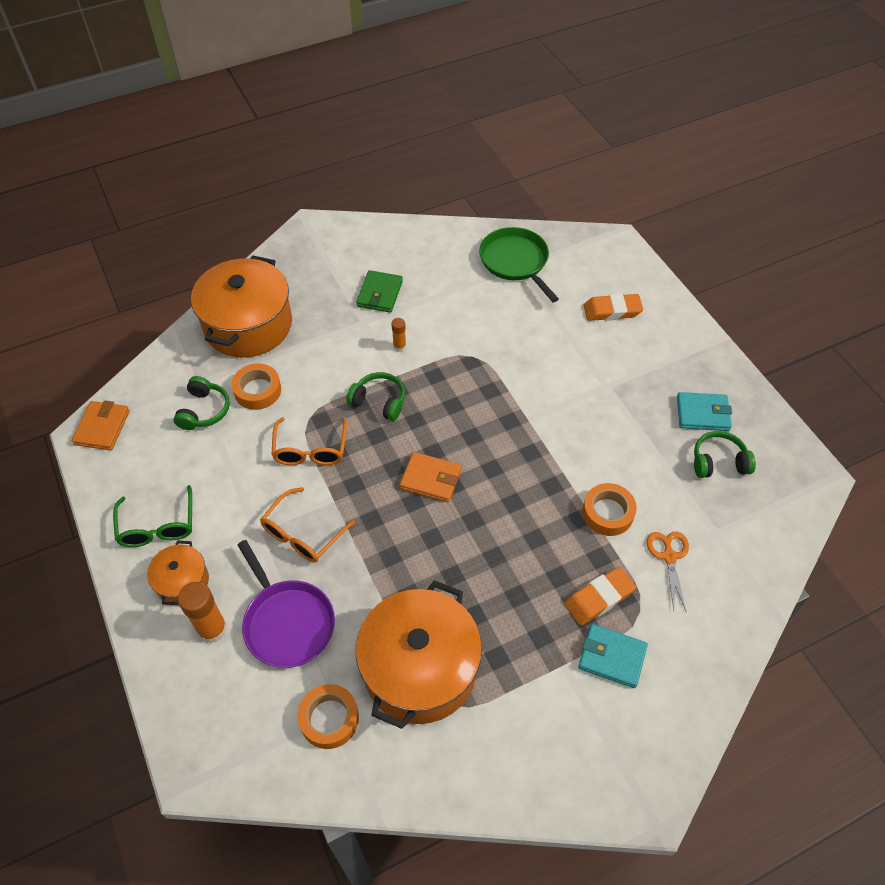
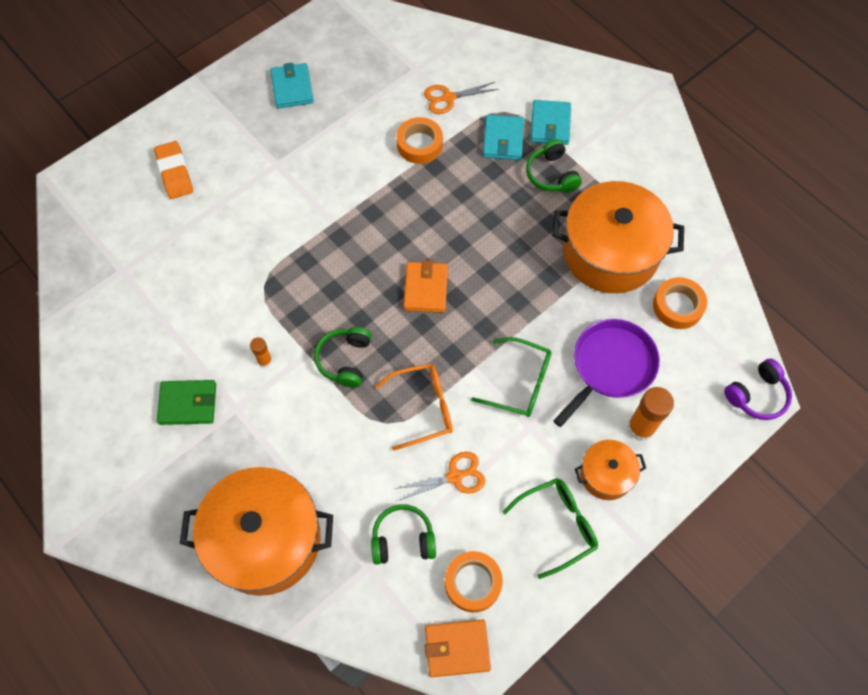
camera: 105 degrees left, 10 degrees up
(194, 766) = (757, 395): none -> purple headphones
(238, 459) = (455, 476): none -> orange scissors
(257, 390) = (360, 490): orange tape -> orange tape (473, 583)
(303, 534) = (520, 383): orange glasses -> green glasses
(515, 262) = (113, 274): green pan -> none
(599, 598) = (503, 140): orange eraser -> turquoise wallet
(718, 462) = (343, 73): green headphones -> green headphones (551, 174)

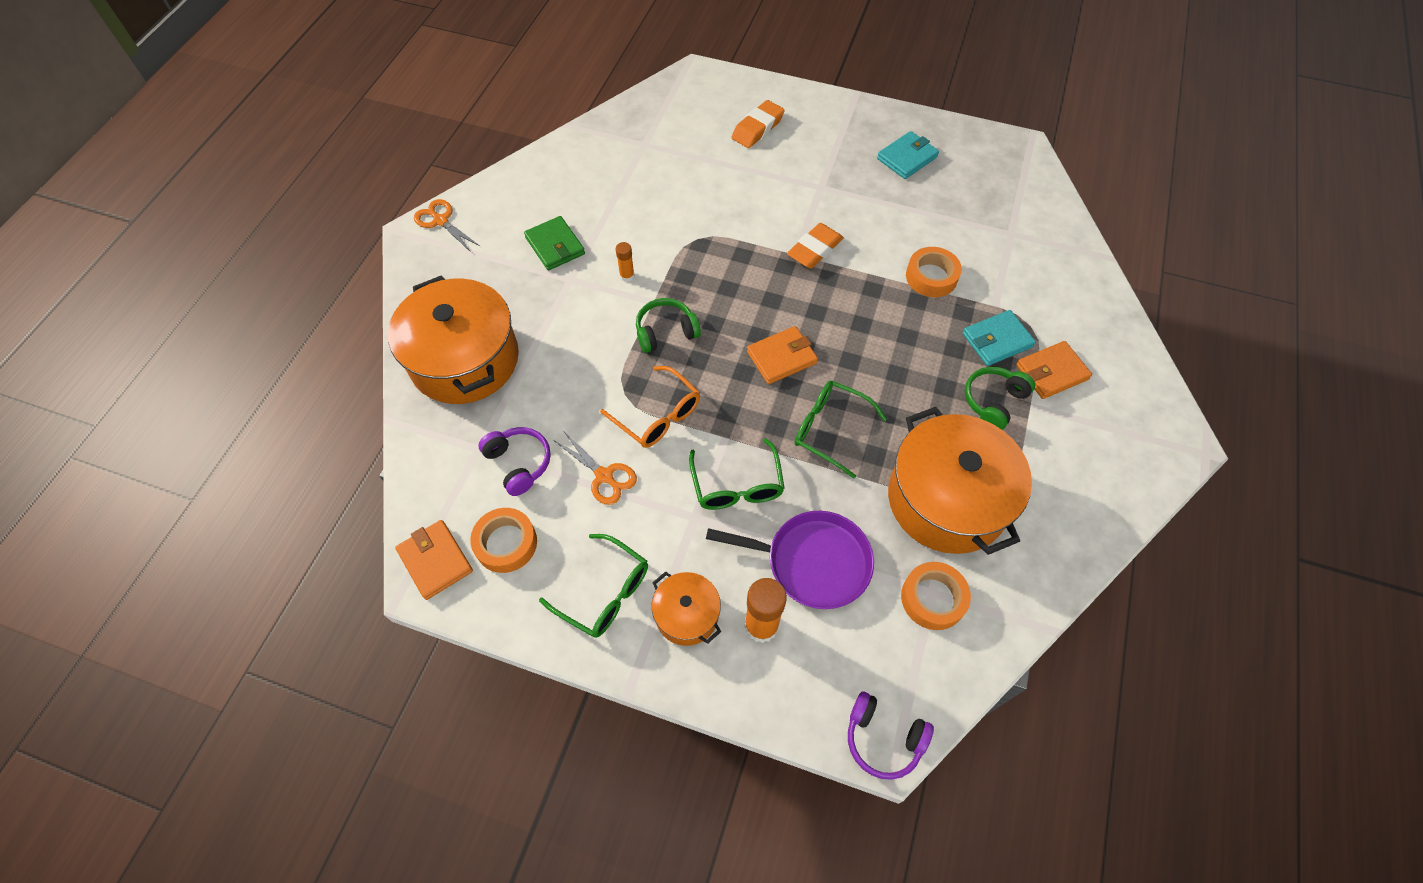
camera: 60 degrees right, 5 degrees down
(338, 206) = (814, 250): none -> orange eraser
(403, 539) = (519, 463): green headphones -> purple headphones
(448, 98) = (1003, 273): orange scissors -> orange scissors (440, 221)
(510, 292) = (830, 430): none -> green glasses
(550, 125) = (1051, 372): turquoise wallet -> orange wallet

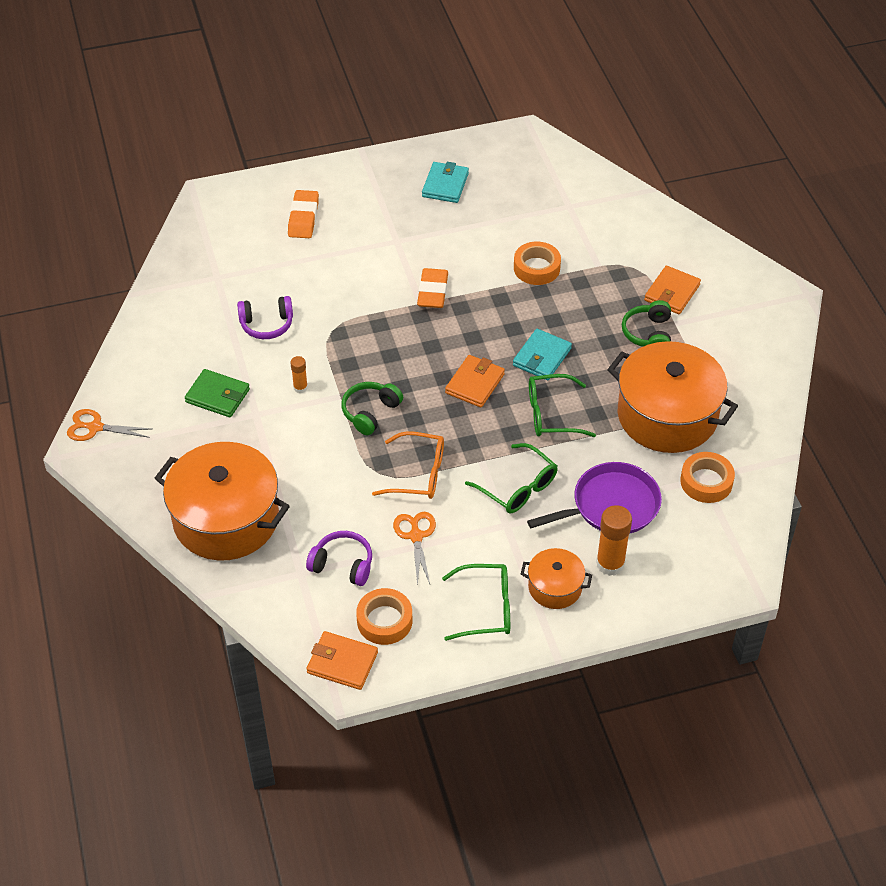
camera: 35 degrees left, 10 degrees down
(604, 476) = (416, 536): orange scissors -> orange scissors turned 105 degrees counterclockwise
(883, 738) = (740, 580): purple headphones -> purple headphones (267, 324)
(997, 340) = (618, 290): turquoise wallet -> turquoise wallet (541, 357)

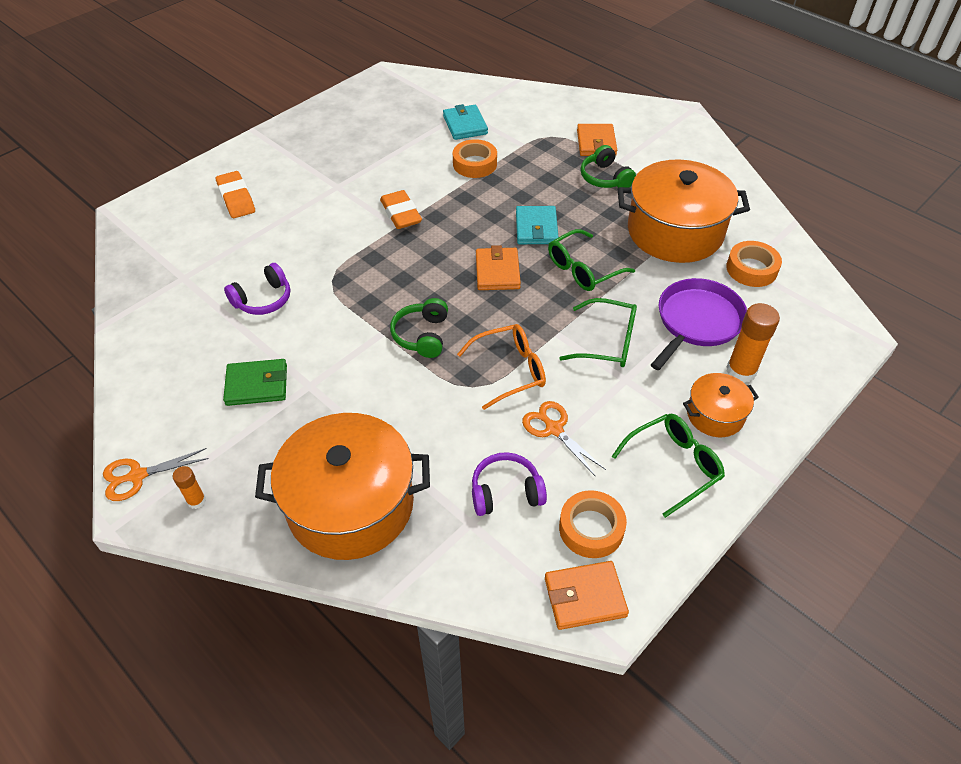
camera: 30 degrees left, 0 degrees up
(300, 387) = (337, 342): orange glue stick -> orange glue stick (196, 501)
(445, 185) = (348, 131): turquoise wallet -> turquoise wallet (465, 125)

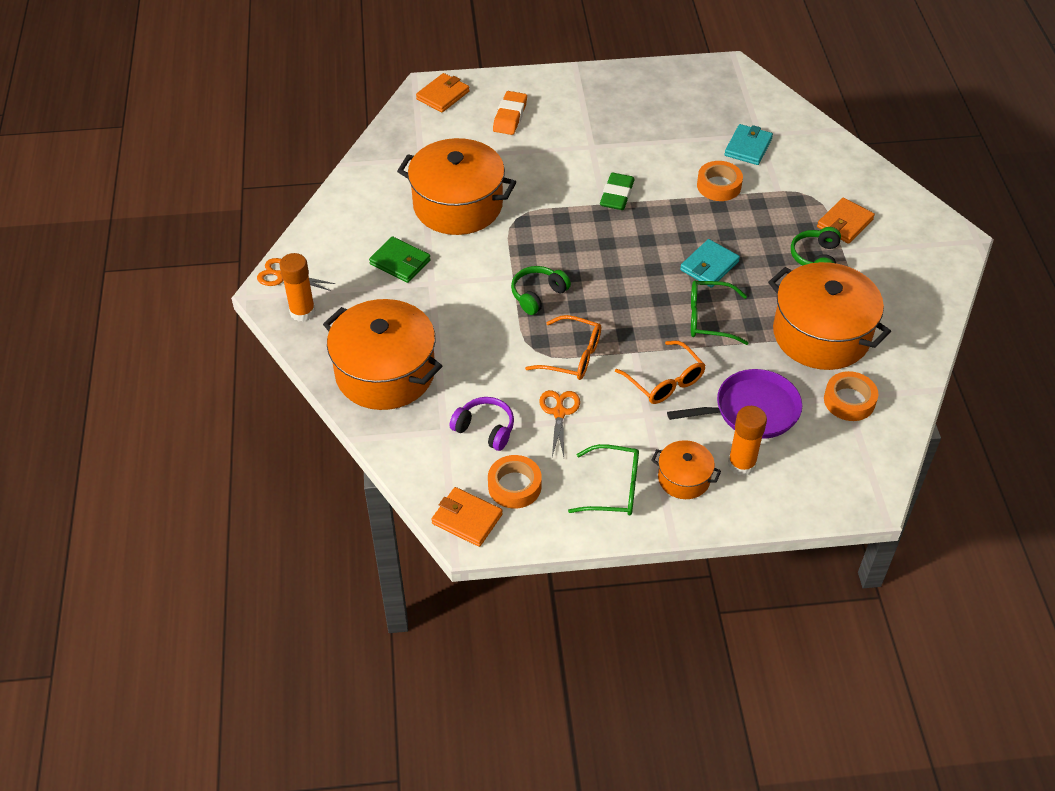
camera: 40 degrees right, 0 degrees up
(196, 501) = (302, 312): orange glue stick -> orange glue stick, size x1.84
(263, 299) = (458, 205): purple headphones -> orange pot
(401, 214) = (617, 195): orange eraser -> green eraser
(497, 272) = (641, 282): orange wallet -> orange wallet (443, 95)
(607, 342) = (664, 381): green glasses -> orange glasses

